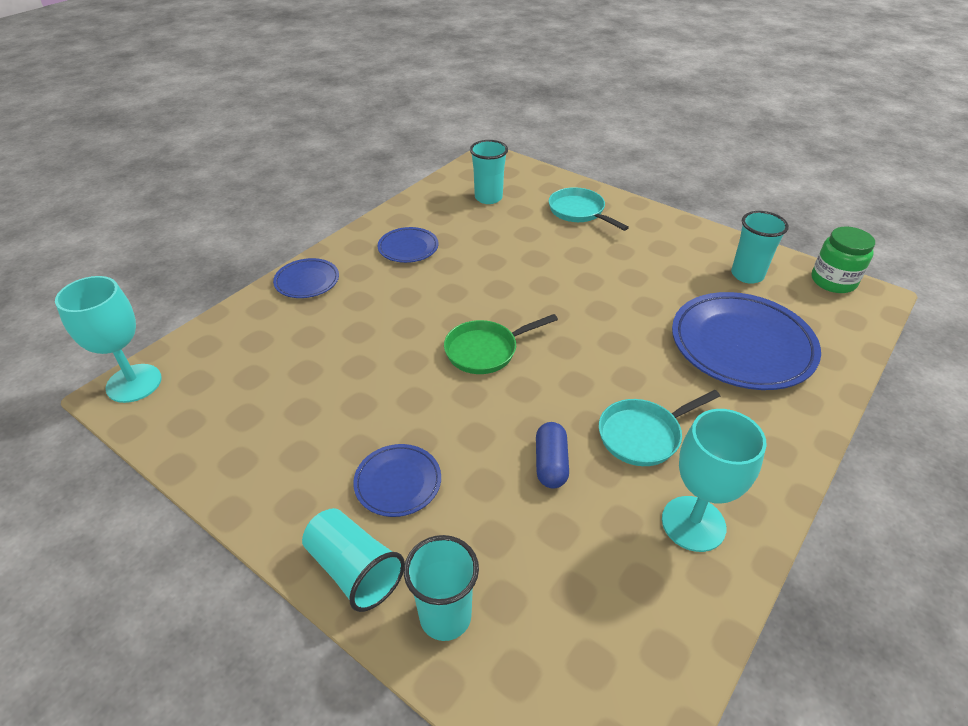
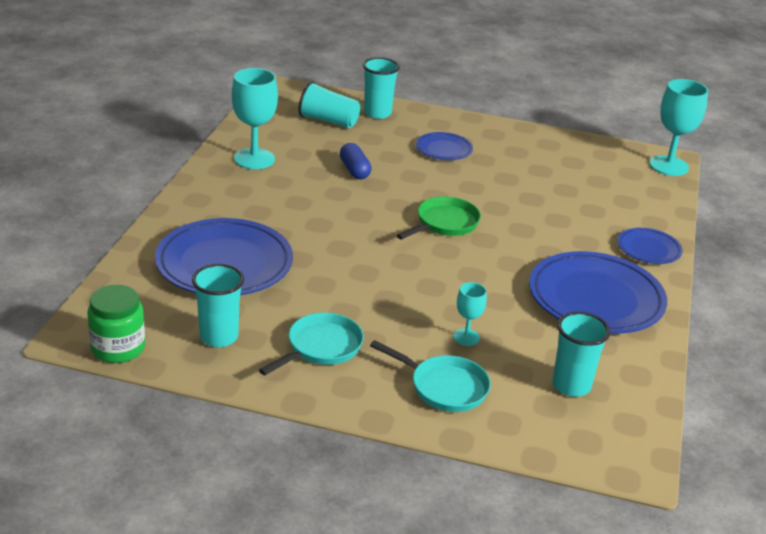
camera: 155 degrees right, 10 degrees down
(354, 570) = (436, 119): turquoise cup -> turquoise cup (328, 121)
(408, 248) = (596, 299): blue plate -> blue plate, size x1.98
(541, 239) = (466, 337): none -> turquoise goblet
(643, 435) = (297, 193): turquoise pan -> turquoise pan (321, 347)

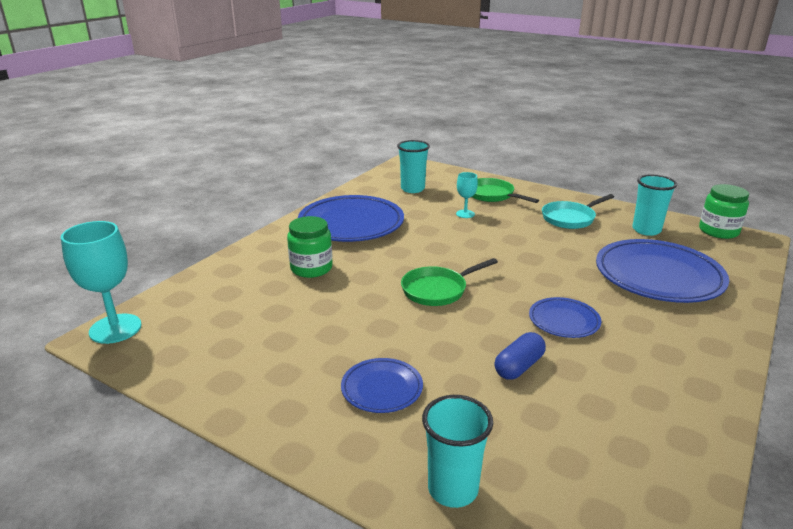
camera: 160 degrees left, 5 degrees down
(254, 159) = (660, 403): turquoise goblet -> none
(328, 121) = (546, 478): turquoise cup -> none
(354, 170) = (519, 367): blue capsule -> blue capsule turned 45 degrees clockwise
(444, 387) = (492, 195): turquoise pan -> green pan
(580, 233) = (311, 268): none -> green jar
(648, 249) = (265, 249): blue plate -> blue plate (564, 321)

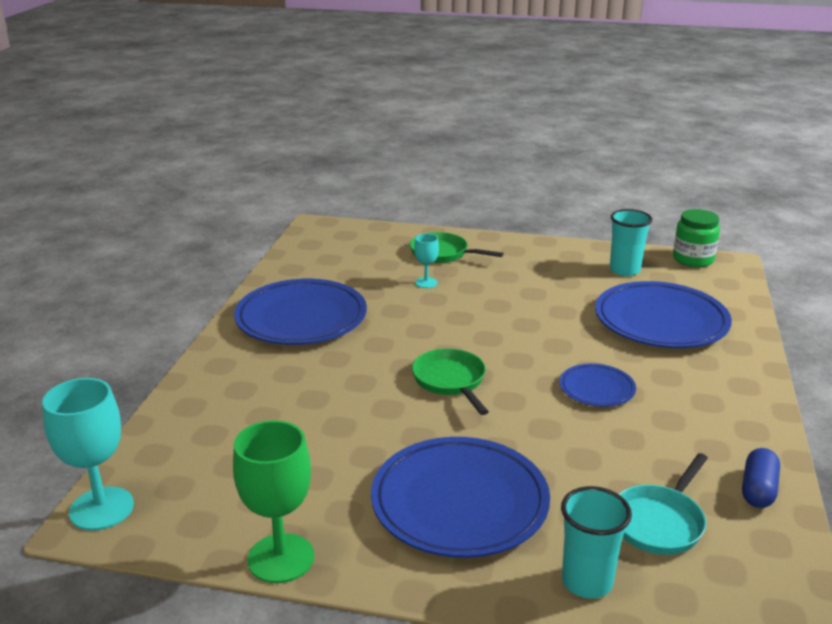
camera: 20 degrees left, 0 degrees up
(210, 397) = (281, 558): none -> green goblet
(311, 268) = (291, 383): green jar -> none
(382, 388) = (459, 502): blue plate -> blue plate, size x1.98
(412, 189) = (346, 260): turquoise cup -> none
(437, 290) = (450, 381): green pan -> green pan turned 120 degrees clockwise
(519, 367) = (580, 447): blue capsule -> blue capsule (758, 490)
(570, 218) = (542, 269): turquoise pan -> turquoise pan (659, 522)

